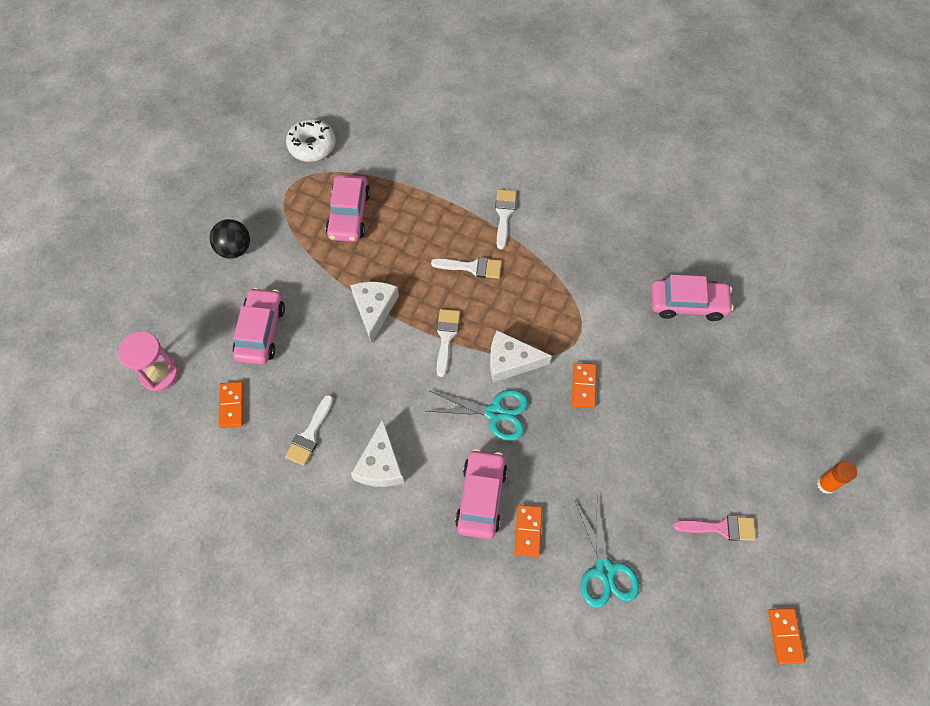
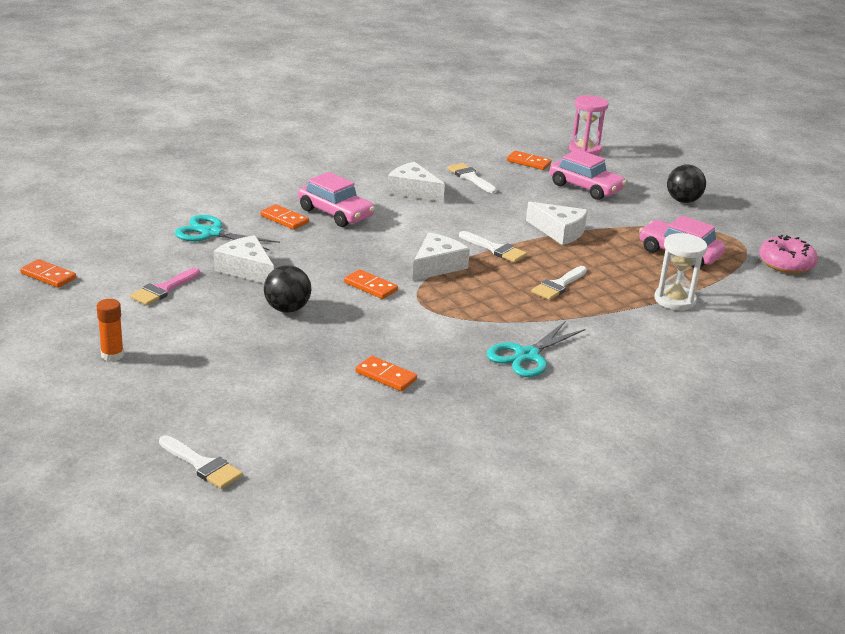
camera: 120 degrees right, 35 degrees down
(312, 145) = (786, 264): white donut -> pink donut
(433, 190) = (674, 300): none -> white hourglass
(495, 413) = (397, 242): turquoise scissors -> turquoise scissors (527, 356)
(504, 214) = (607, 323): white brush -> white brush (203, 465)
(637, 492) = (246, 269): none -> white cheese
(666, 419) = (287, 309): none -> black ball
(688, 303) = (386, 376): pink car -> orange domino

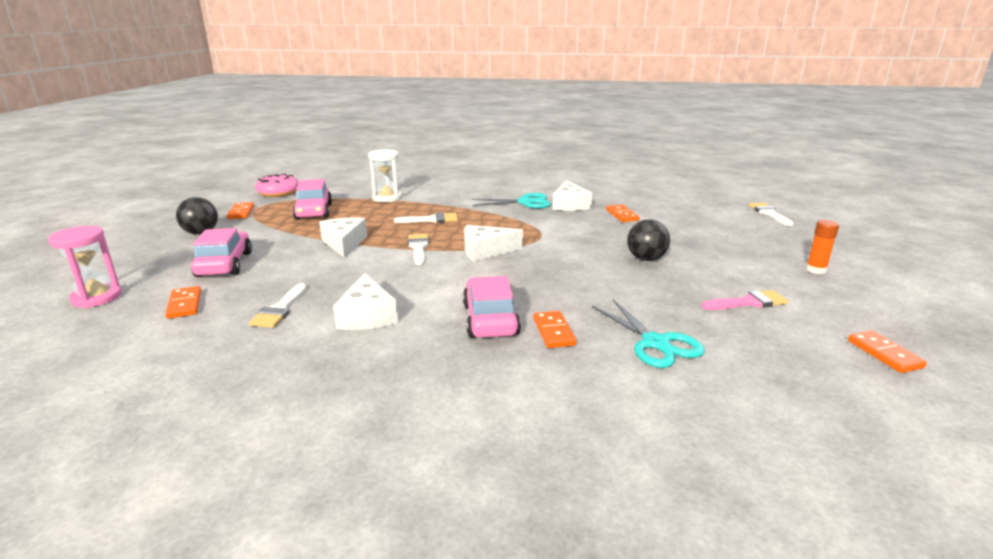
camera: 135 degrees left, 5 degrees down
(246, 269) = (651, 295): white cheese -> white cheese (569, 205)
(370, 286) = (560, 254): orange domino -> orange domino (241, 212)

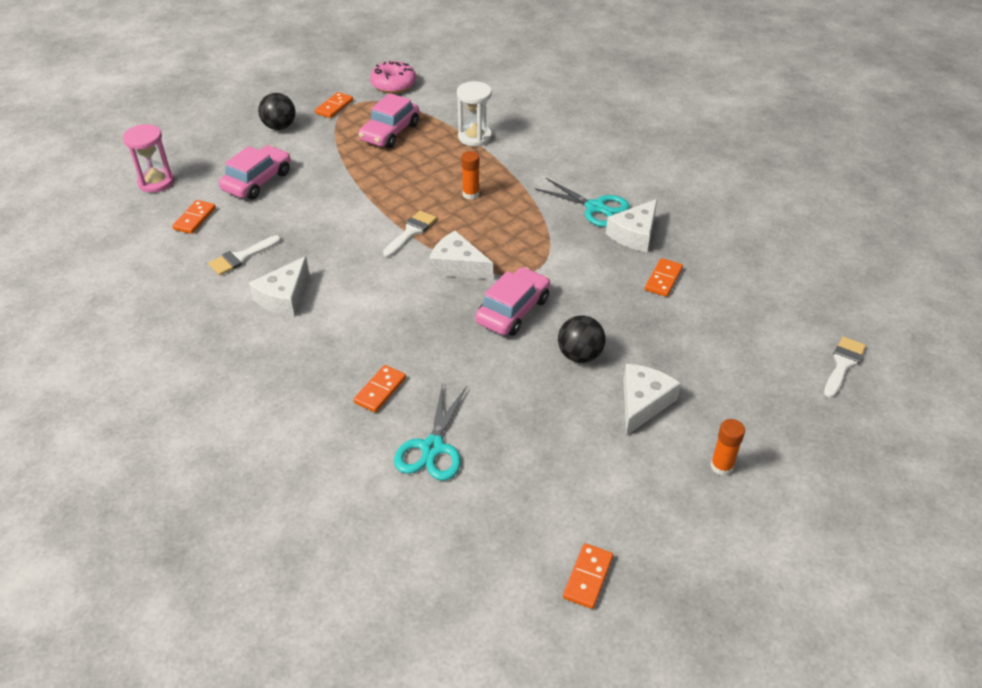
camera: 40 degrees right, 20 degrees up
(344, 243) = (363, 195): white cheese -> white cheese (643, 403)
(431, 220) = (471, 194): white brush -> orange glue stick
(490, 319) = (355, 350): pink car -> pink car (513, 310)
(749, 302) = (578, 459): pink brush -> none

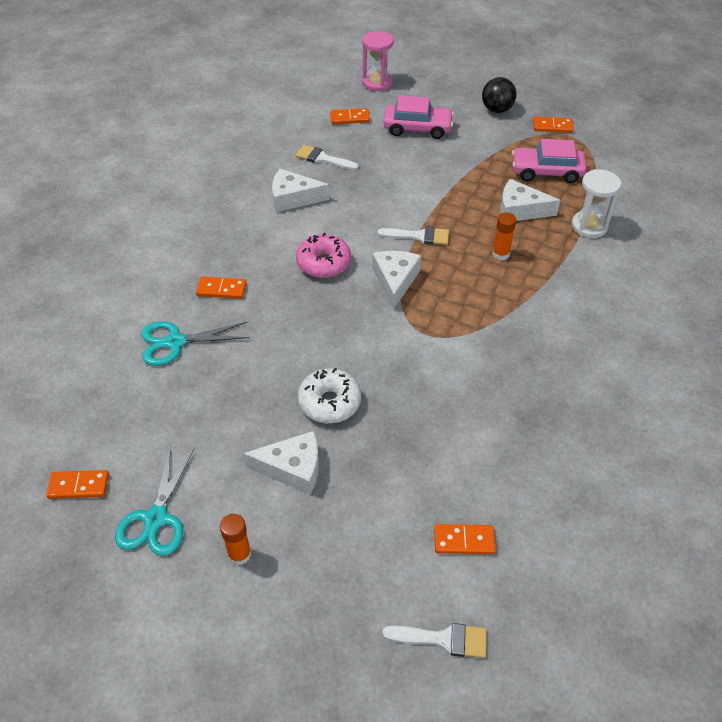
camera: 65 degrees right, 5 degrees up
(393, 84) = (621, 146): pink donut -> pink donut (323, 263)
(513, 310) = (360, 337): pink car -> none
(580, 355) = (329, 402): black ball -> white donut
(595, 207) = (551, 348): turquoise scissors -> turquoise scissors (156, 519)
(634, 234) = (532, 392): white cheese -> white cheese (520, 210)
(663, 279) = (478, 436): orange domino -> orange domino (464, 540)

